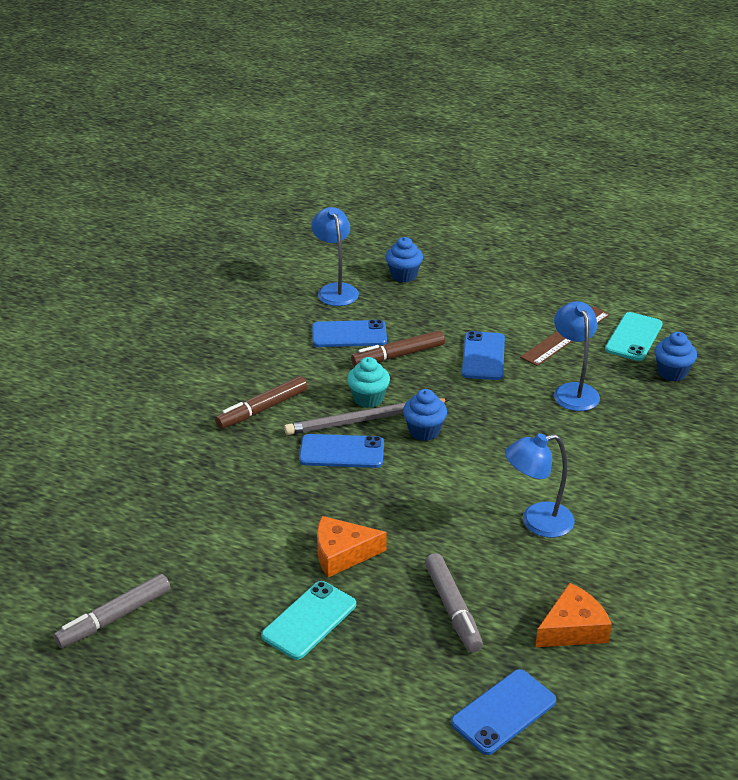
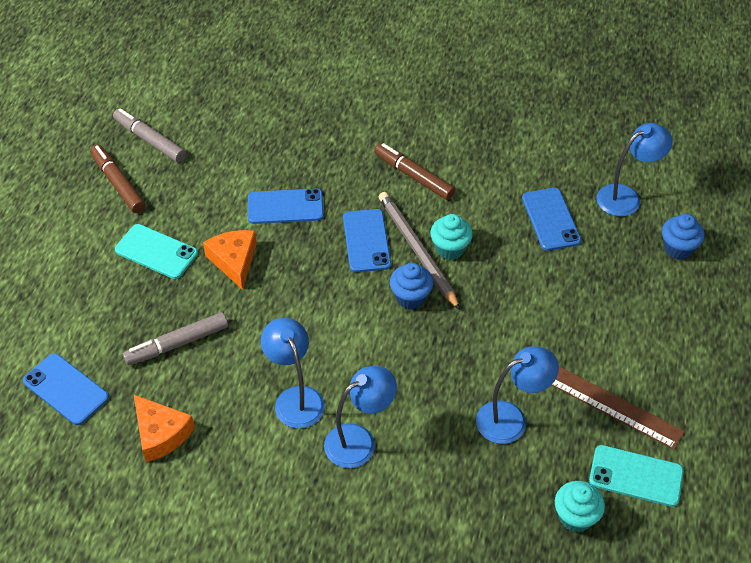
camera: 80 degrees right, 15 degrees up
(398, 355) = (527, 262): brown marker -> brown marker (118, 183)
(483, 356) = (549, 333): blue phone -> blue phone (285, 207)
(590, 484) = (359, 440): none -> blue lamp
(672, 373) = (575, 517): blue cupcake -> turquoise cupcake

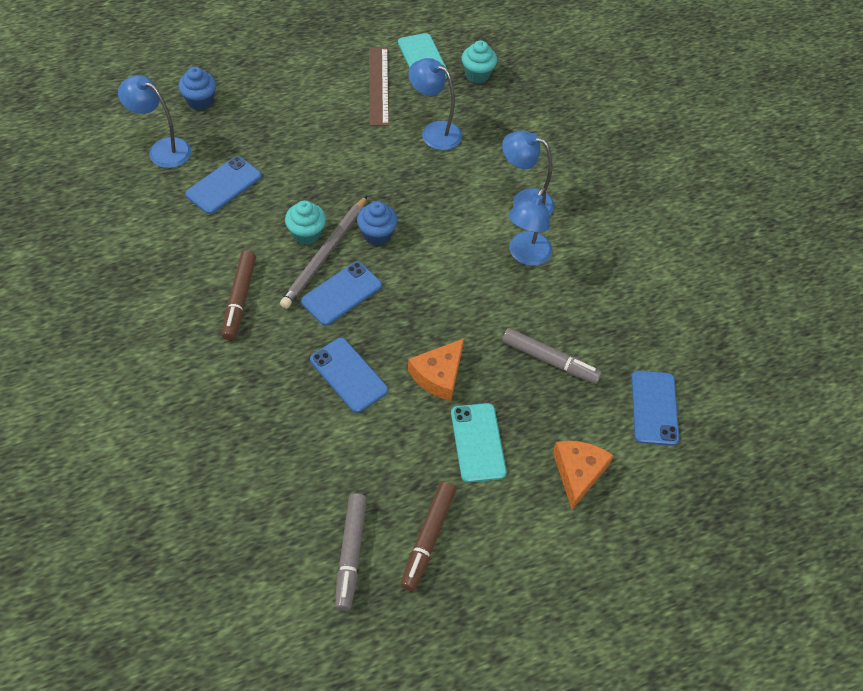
camera: 130 degrees left, 5 degrees up
(161, 433) = (627, 318): orange cheese -> orange cheese (578, 473)

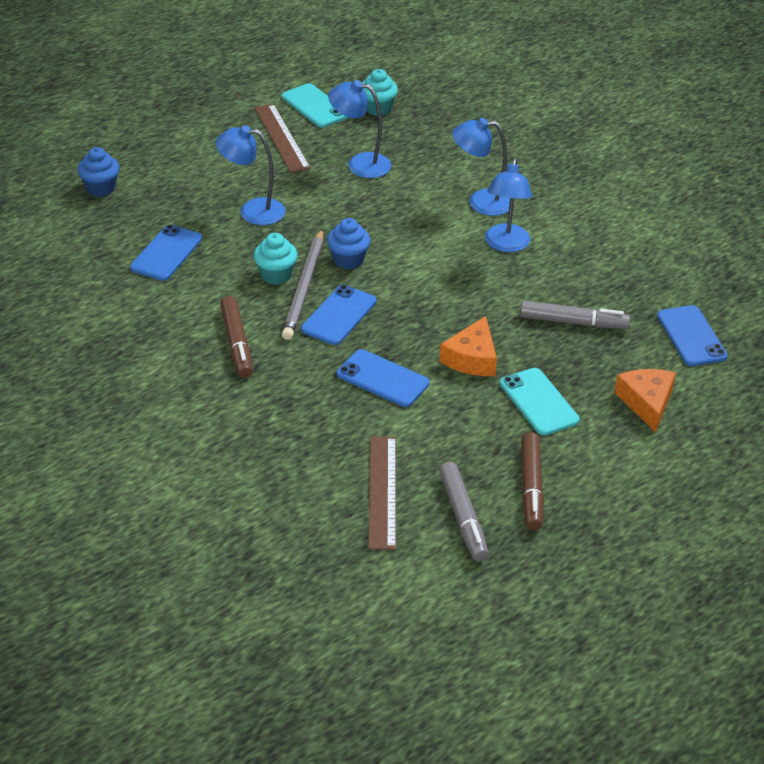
camera: 15 degrees left, 15 degrees down
(162, 149) = (83, 237): blue lamp -> blue lamp (252, 211)
(292, 501) = (382, 491): none -> brown ruler

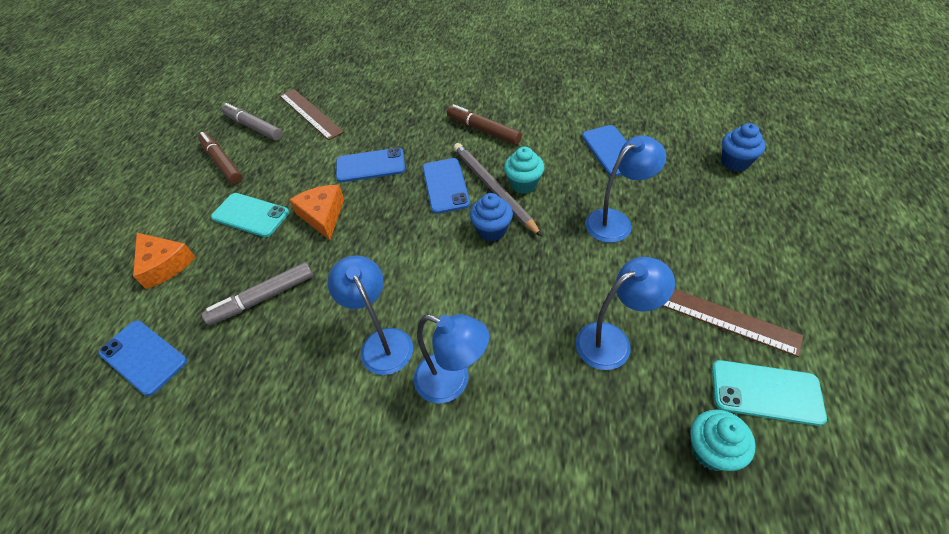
camera: 145 degrees right, 10 degrees up
(481, 202) = (452, 382): blue lamp -> blue lamp turned 60 degrees clockwise

